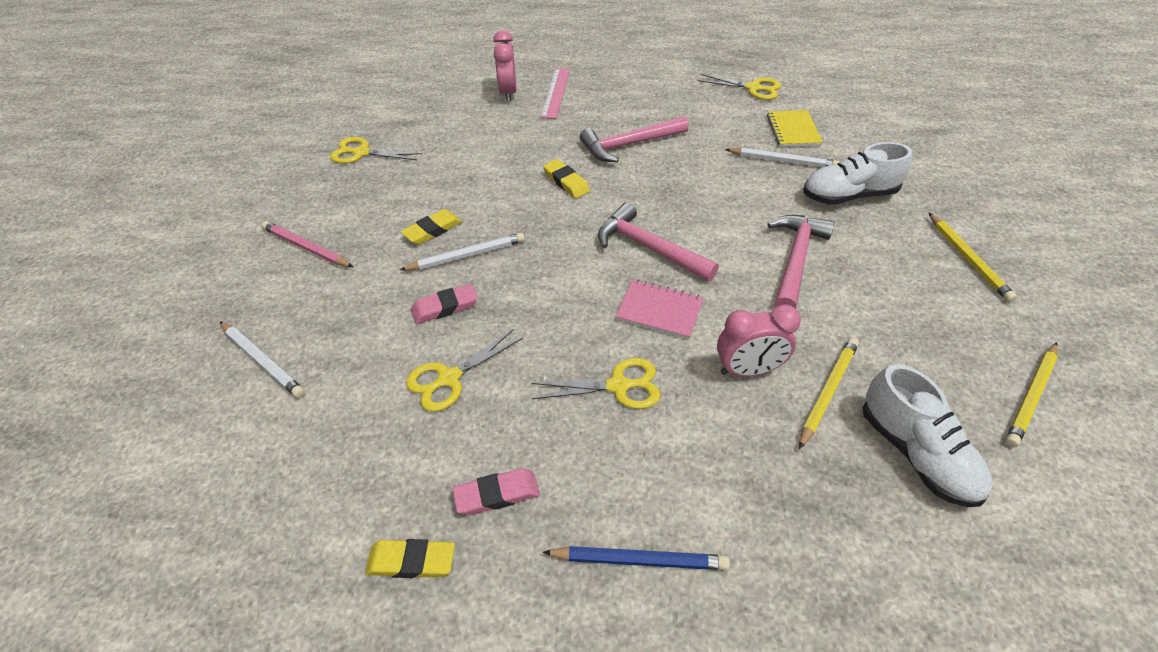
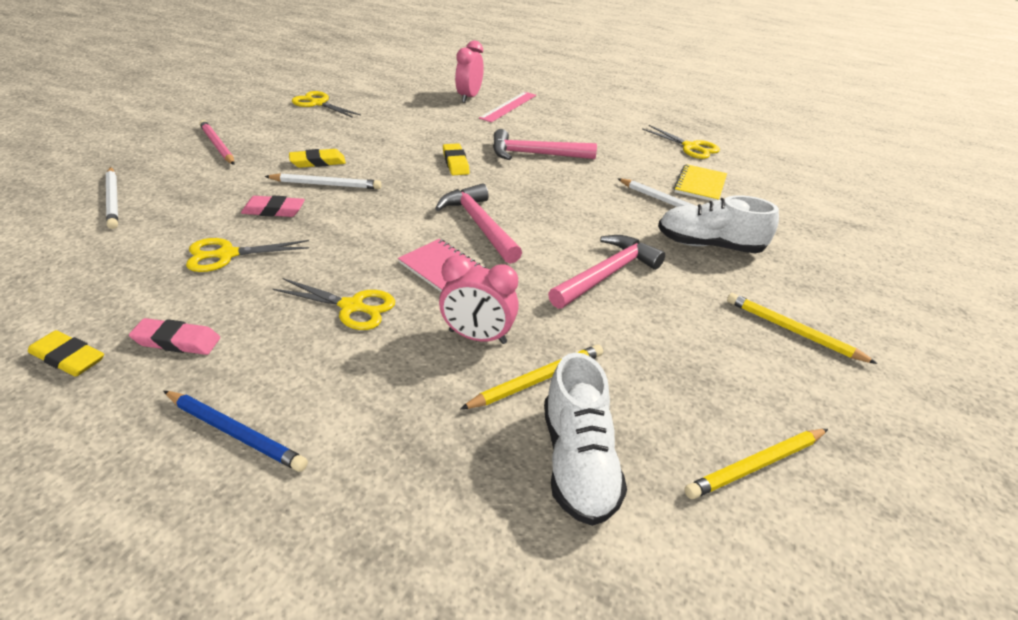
camera: 20 degrees right, 10 degrees down
(968, 259) = (792, 331): yellow pencil -> yellow pencil turned 120 degrees clockwise

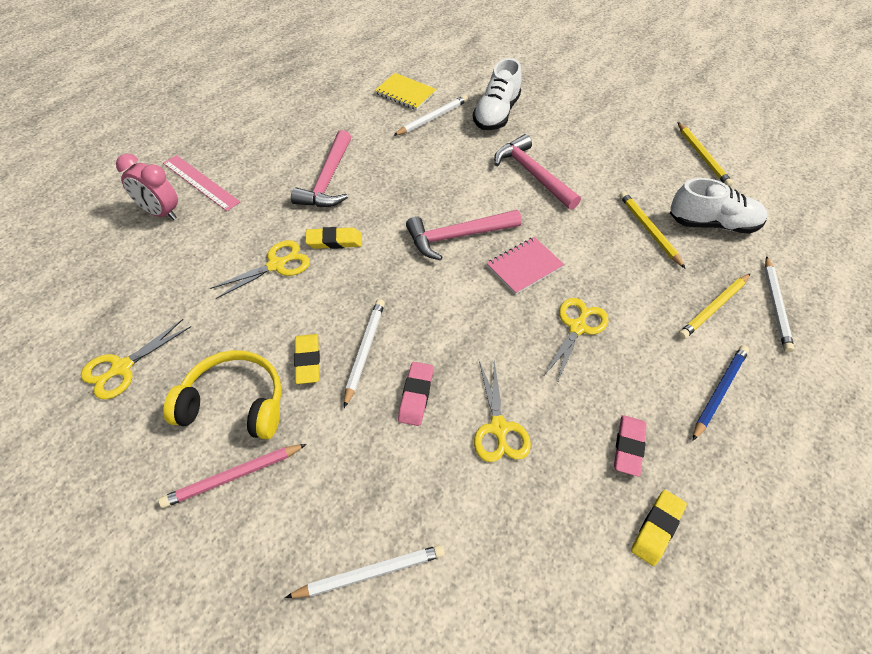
camera: 80 degrees left, 15 degrees up
(281, 140) = (234, 403): none -> yellow headphones
(398, 533) = (776, 306): none -> white pencil
(477, 337) = (608, 254): pink clock -> none
(690, 147) = (335, 79): yellow scissors -> yellow scissors (276, 265)
(792, 331) = (592, 107): yellow pencil -> yellow pencil (713, 308)

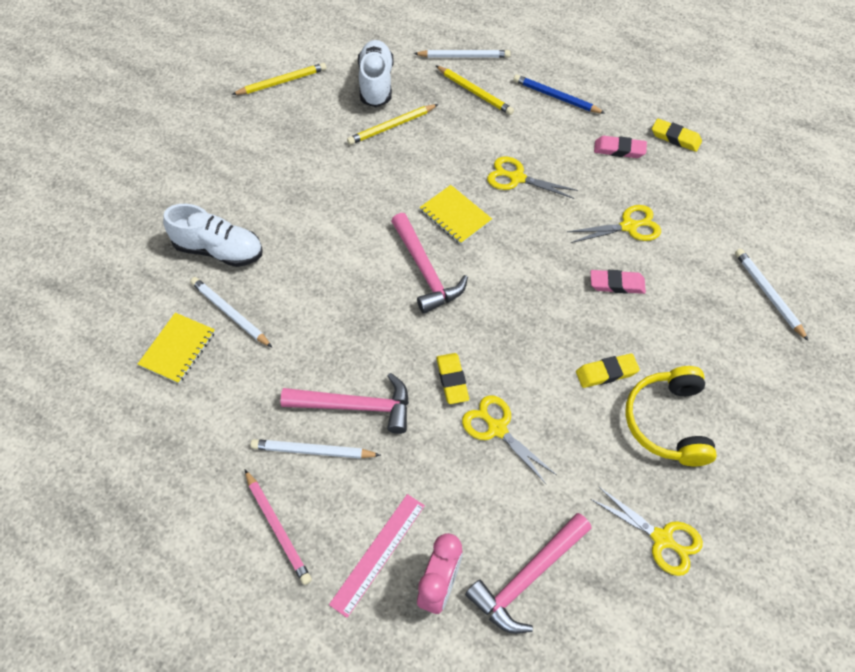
camera: 95 degrees left, 5 degrees up
(233, 477) = (733, 403): pink pencil -> pink pencil (278, 528)
(364, 351) = (583, 329): white pencil -> white pencil (312, 451)
(524, 266) = (455, 216): pink notebook -> yellow notebook
(533, 174) = (323, 213): pink hammer -> pink hammer (528, 577)

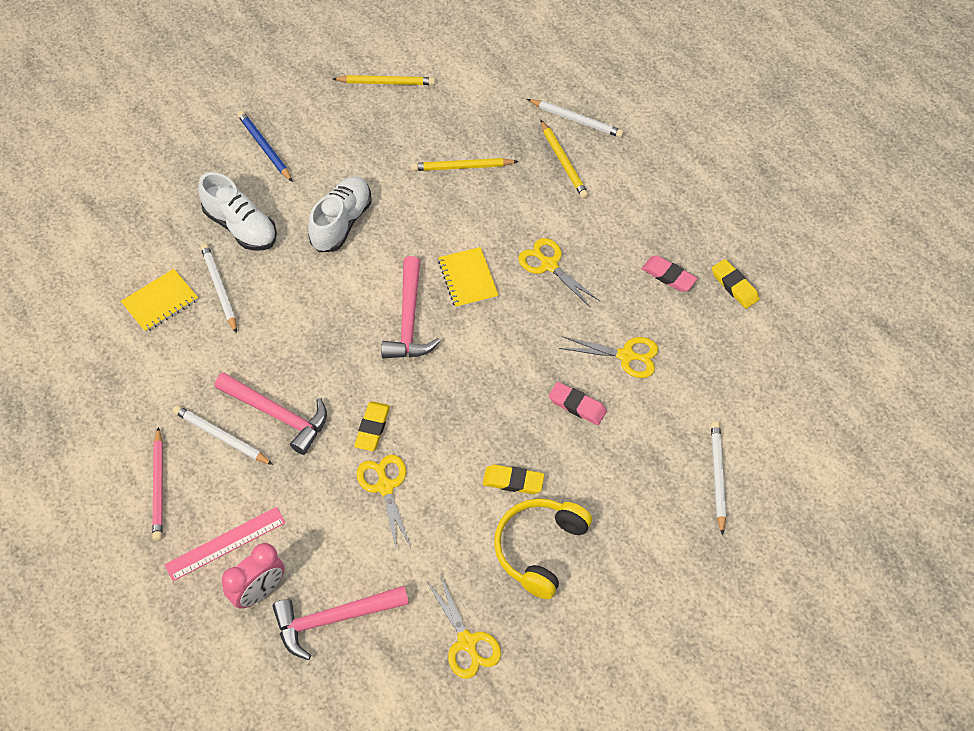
camera: 25 degrees right, 0 degrees up
(376, 83) = (473, 117): white shoe -> white shoe (341, 223)
(556, 97) = (641, 197): blue pencil -> blue pencil (264, 147)

